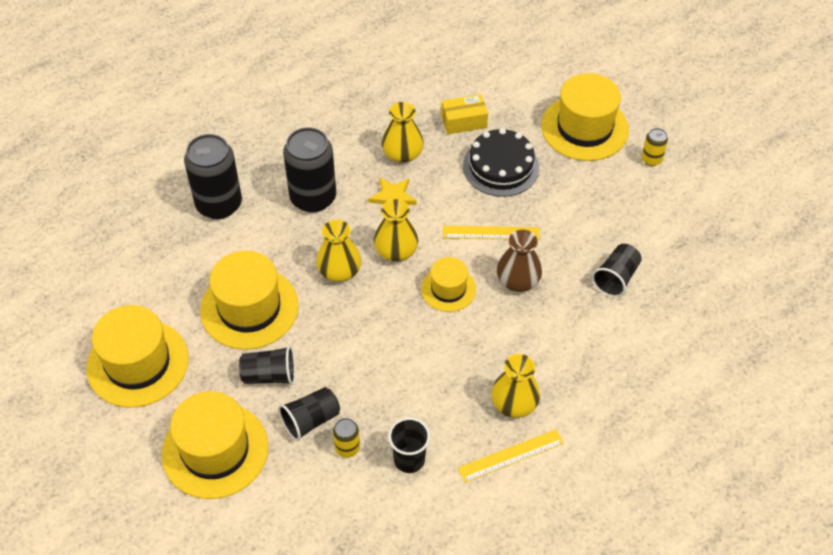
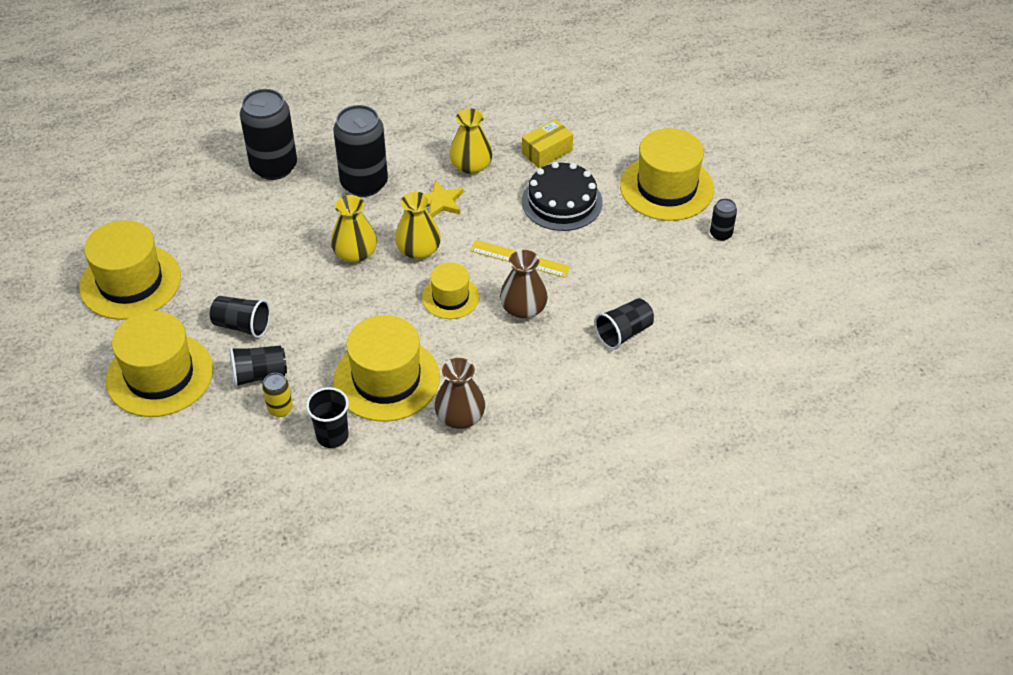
camera: 20 degrees right, 5 degrees down
(249, 308) = (254, 263): yellow hat -> yellow hat (386, 379)
(464, 121) = (547, 152): yellow box -> yellow box turned 45 degrees counterclockwise
(511, 455) = (431, 462): yellow ruler -> none
(514, 403) = (460, 416): yellow vase -> brown vase
(651, 159) = (721, 234): yellow can -> black can

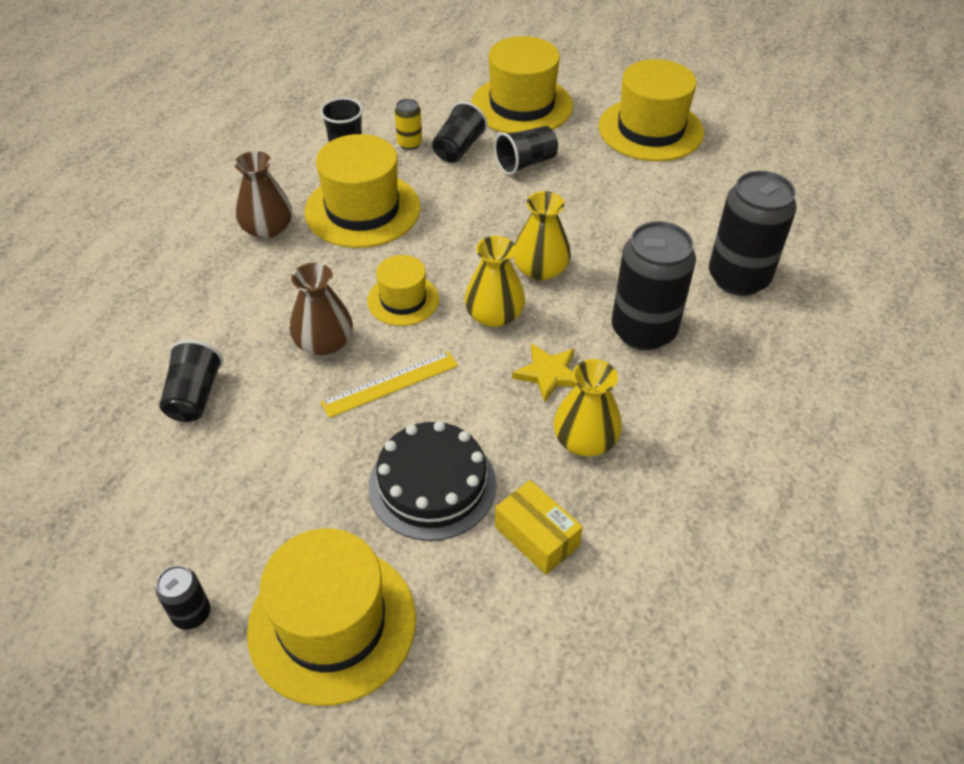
camera: 130 degrees right, 0 degrees up
(547, 152) = (536, 536): yellow box -> yellow box turned 45 degrees counterclockwise

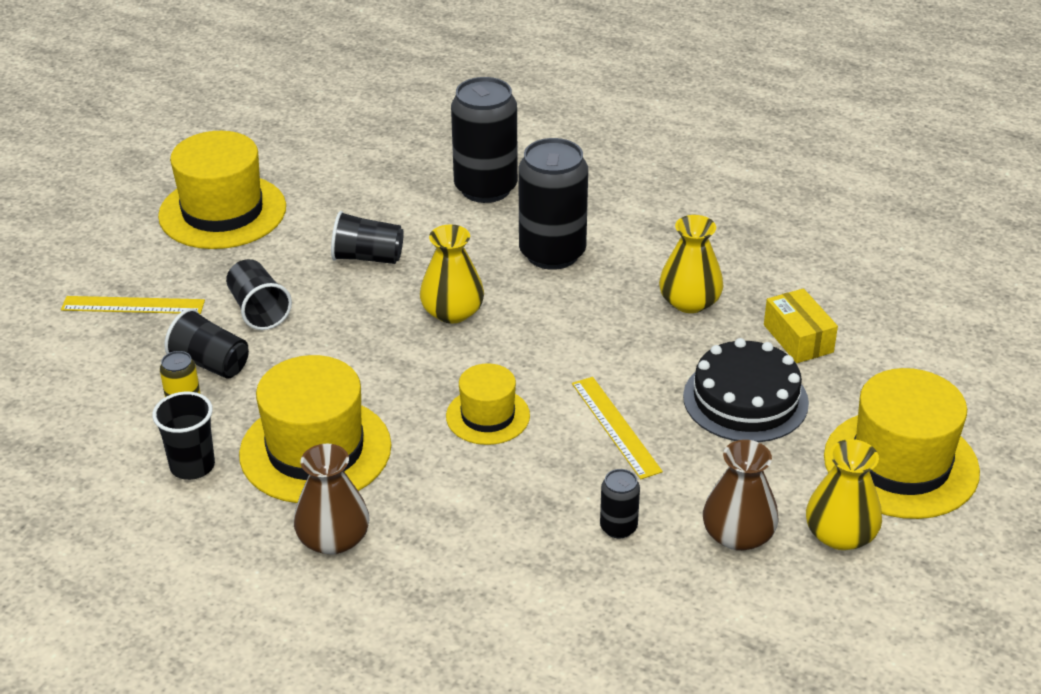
camera: 85 degrees left, 10 degrees down
(191, 614) = (905, 560): black can -> black can (618, 527)
(195, 396) = (628, 585): black cup -> black cup (367, 257)
(324, 342) = (550, 479): brown vase -> brown vase (738, 535)
(494, 315) = (519, 349): yellow vase -> yellow vase (840, 535)
(522, 105) = (133, 305): yellow hat -> yellow ruler
(536, 536) = (798, 338): yellow box -> yellow box turned 75 degrees counterclockwise
(548, 374) = (607, 318): yellow star -> none

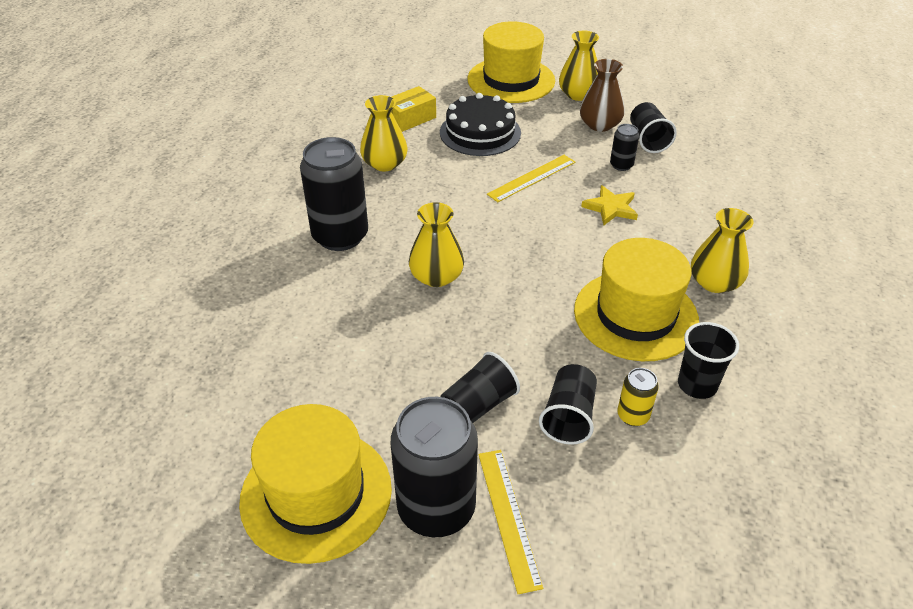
camera: 105 degrees left, 5 degrees up
(333, 539) = (714, 282): brown vase -> yellow vase
(367, 257) = (373, 348): black cup -> black cup (648, 139)
(485, 188) = (245, 292): black can -> black can (436, 508)
(488, 416) = (550, 234): yellow hat -> none
(521, 486) = (610, 208): none -> yellow star

